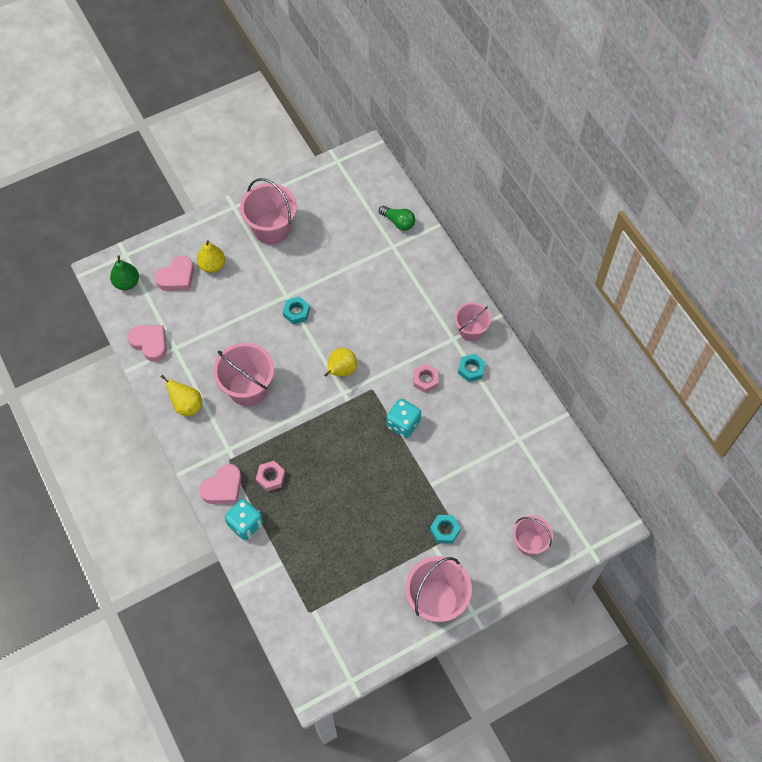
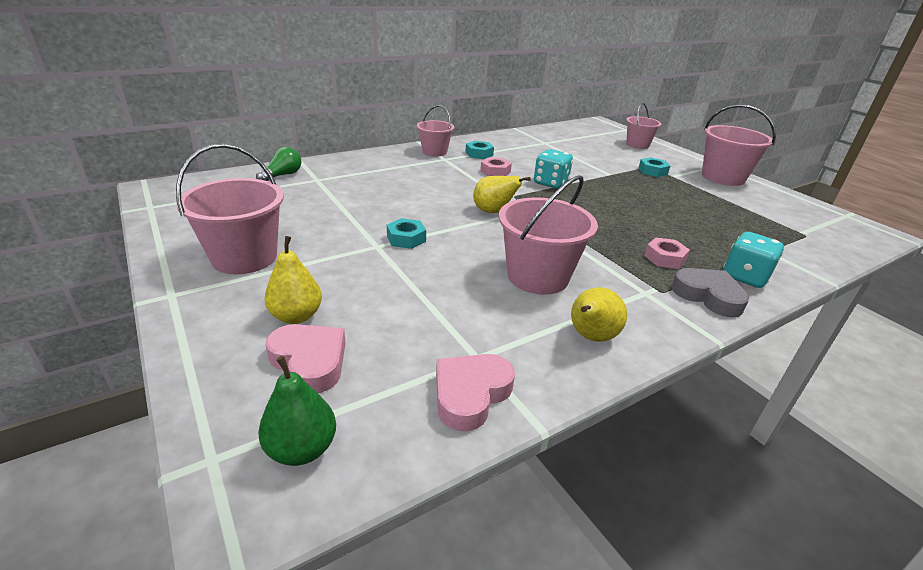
camera: 95 degrees left, 30 degrees down
(223, 488) = (708, 296): pink heart -> grey heart

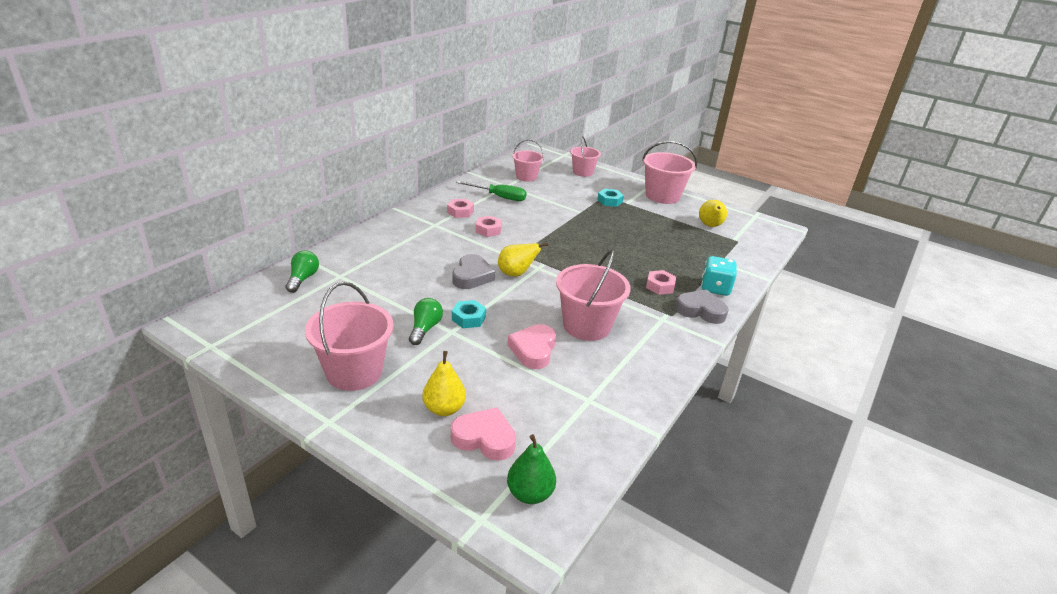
camera: 25 degrees left, 0 degrees up
(352, 237) = (425, 329): none -> green light bulb
(434, 152) = (419, 218): pink bucket -> pink bucket (526, 177)
(443, 204) = (472, 276): none -> grey heart
(470, 394) = (602, 426): pink heart -> pink heart (533, 350)
(479, 154) = (460, 212): turquoise nut -> pink nut
(529, 149) = (499, 197): none -> green screwdriver
(550, 183) = (540, 232): turquoise dice -> none
(591, 337) = (648, 363): yellow pear -> yellow pear (710, 226)

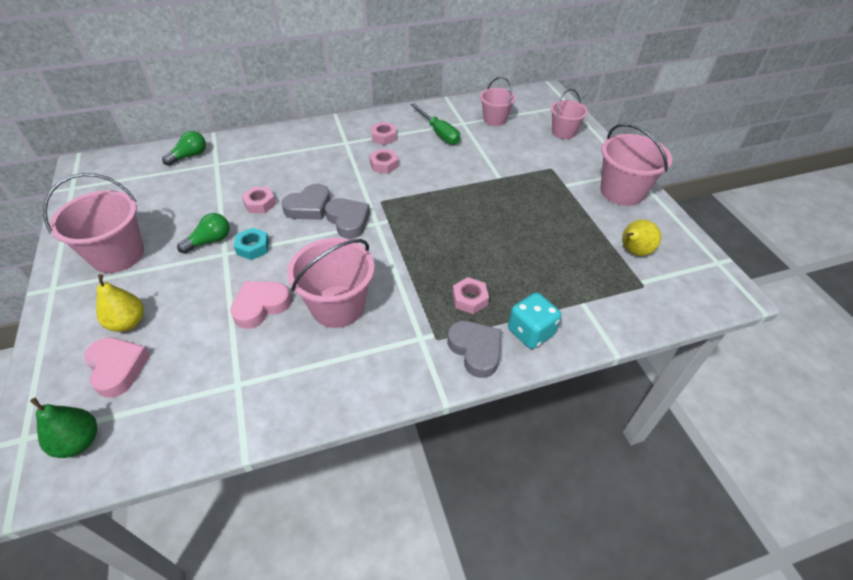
camera: 40 degrees right, 15 degrees up
(427, 289) = (260, 204): none -> pink nut
(516, 274) = (348, 221): yellow pear -> grey heart
(609, 201) = (549, 176): turquoise nut -> none

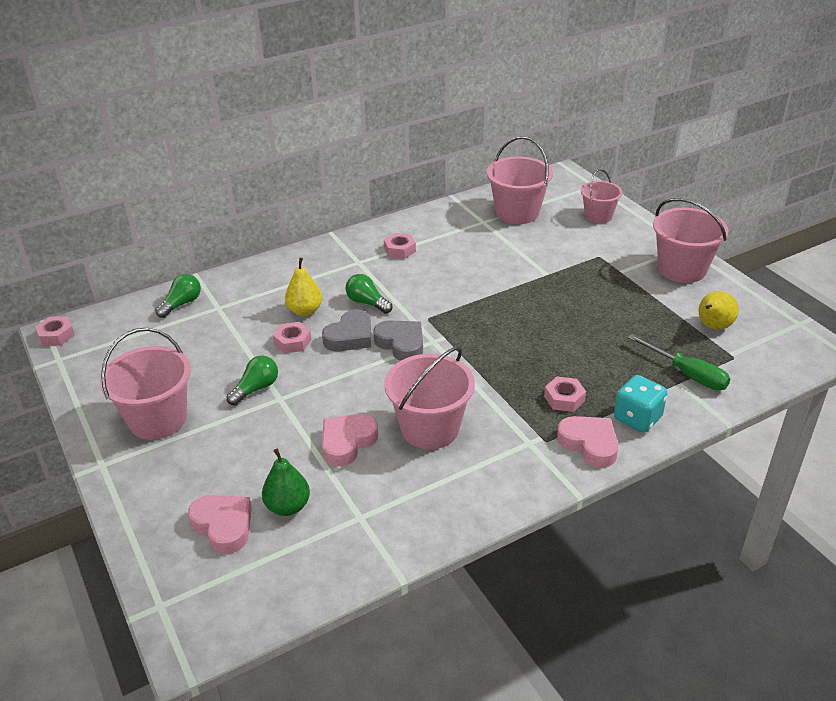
camera: 10 degrees left, 10 degrees down
(79, 442) = (222, 597): green pear -> green pear (288, 506)
(128, 323) = (210, 482): yellow pear -> yellow pear (305, 311)
(253, 247) = (308, 387): turquoise nut -> none
(336, 179) = (367, 303): none -> green light bulb
(384, 165) = (413, 280): pink nut -> pink nut (56, 335)
(439, 133) = (461, 237): green screwdriver -> green screwdriver (687, 374)
(475, 350) = (589, 444): grey heart -> pink heart
(495, 119) = (517, 213): pink bucket -> pink bucket, size x1.60

